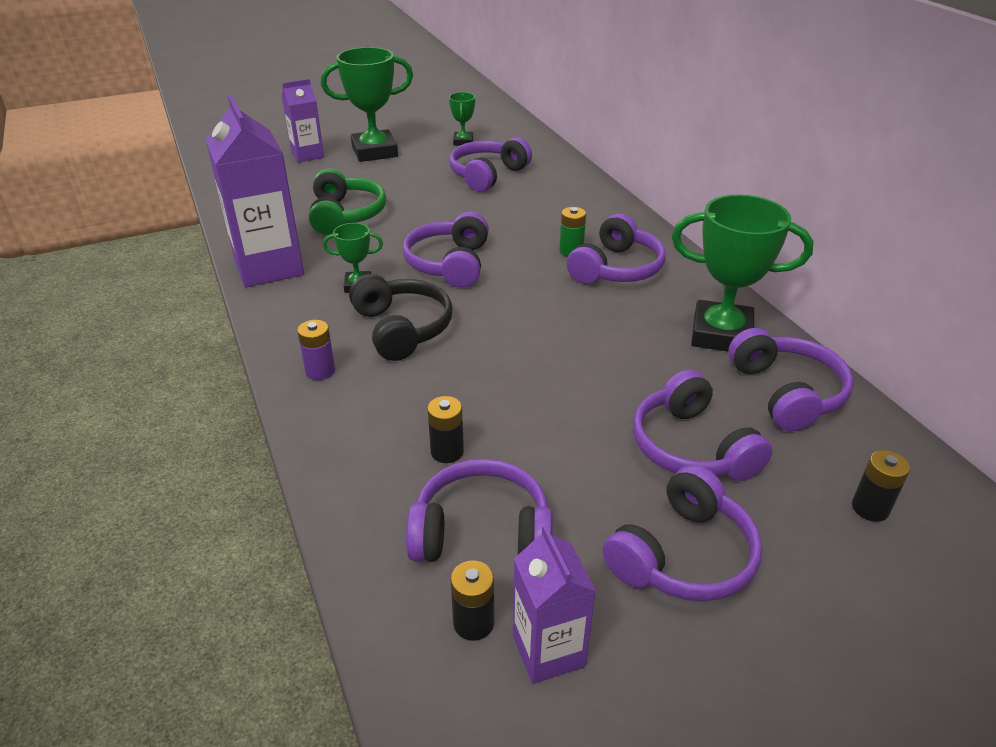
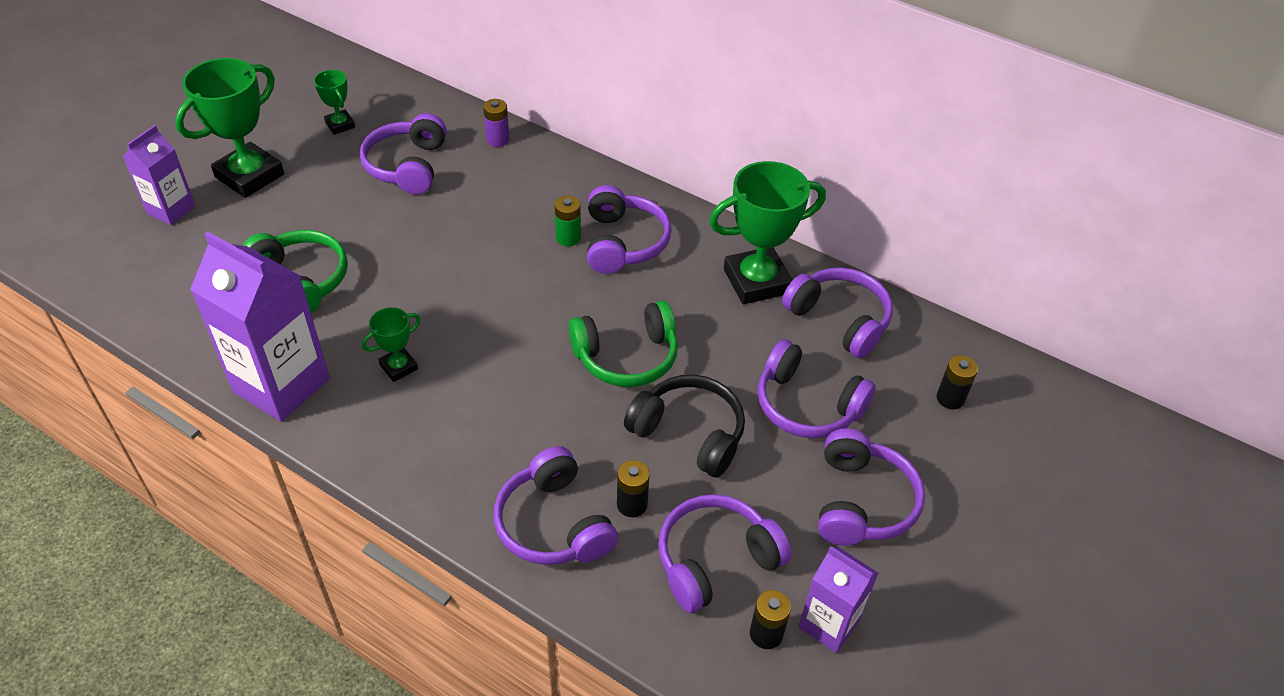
camera: 35 degrees left, 10 degrees up
(320, 371) = (452, 480): purple battery -> purple battery (498, 139)
(402, 328) = (486, 398): black headphones -> black headphones (689, 433)
(449, 264) = (466, 301): purple headphones -> purple headphones (553, 524)
(545, 344) = (626, 357): none -> green headphones

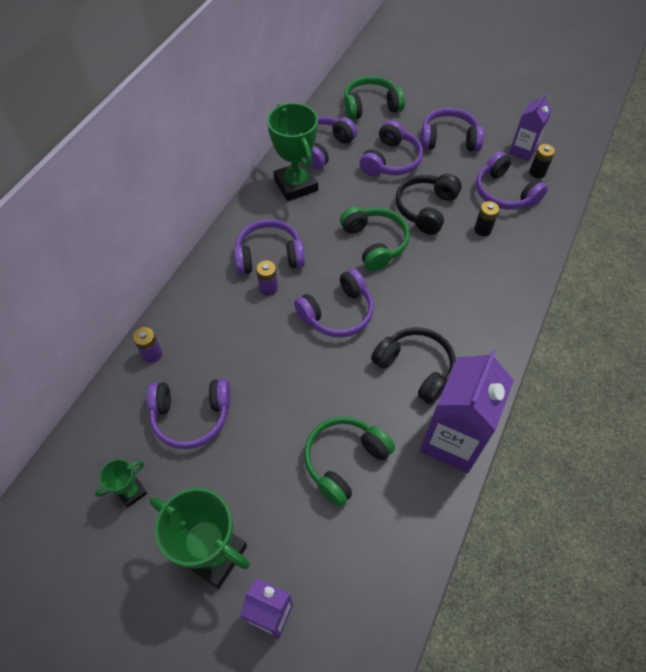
camera: 95 degrees left, 10 degrees up
(399, 367) = (415, 368): green trophy -> black headphones
(553, 524) = (508, 262): purple headphones -> purple headphones (337, 313)
(568, 238) = (268, 288): green battery -> purple battery
(950, 398) = (370, 106): black battery -> green headphones

